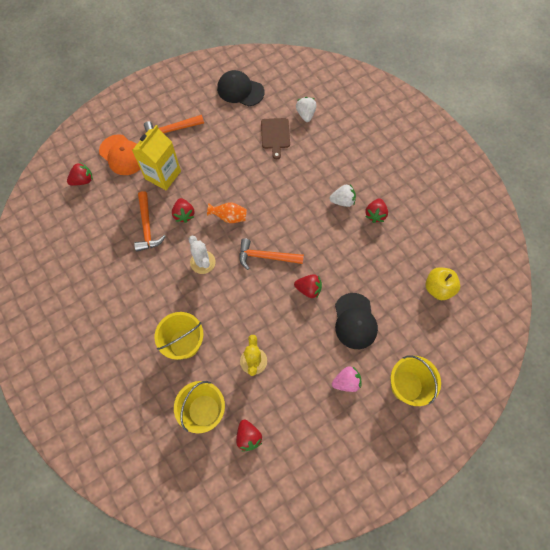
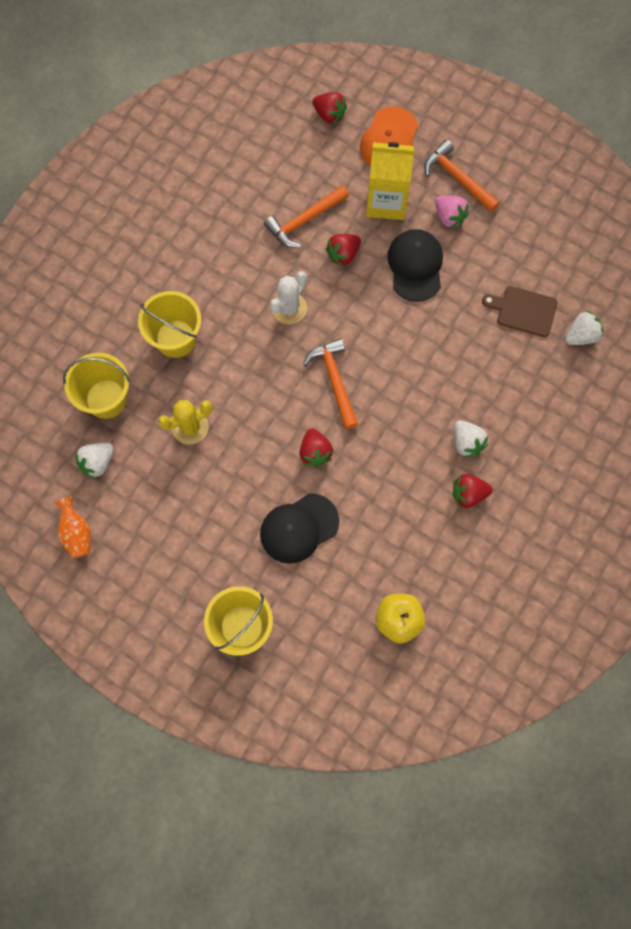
camera: 65 degrees right, 5 degrees up
(229, 217) = (367, 310): orange vase -> orange vase (76, 533)
(240, 90) = (571, 232): black cap -> black cap (415, 266)
(248, 437) = (97, 462): red strawberry -> white strawberry
(275, 135) = (523, 311): brown cutting board -> brown cutting board turned 45 degrees clockwise
(346, 382) = (214, 549): pink strawberry -> pink strawberry (449, 217)

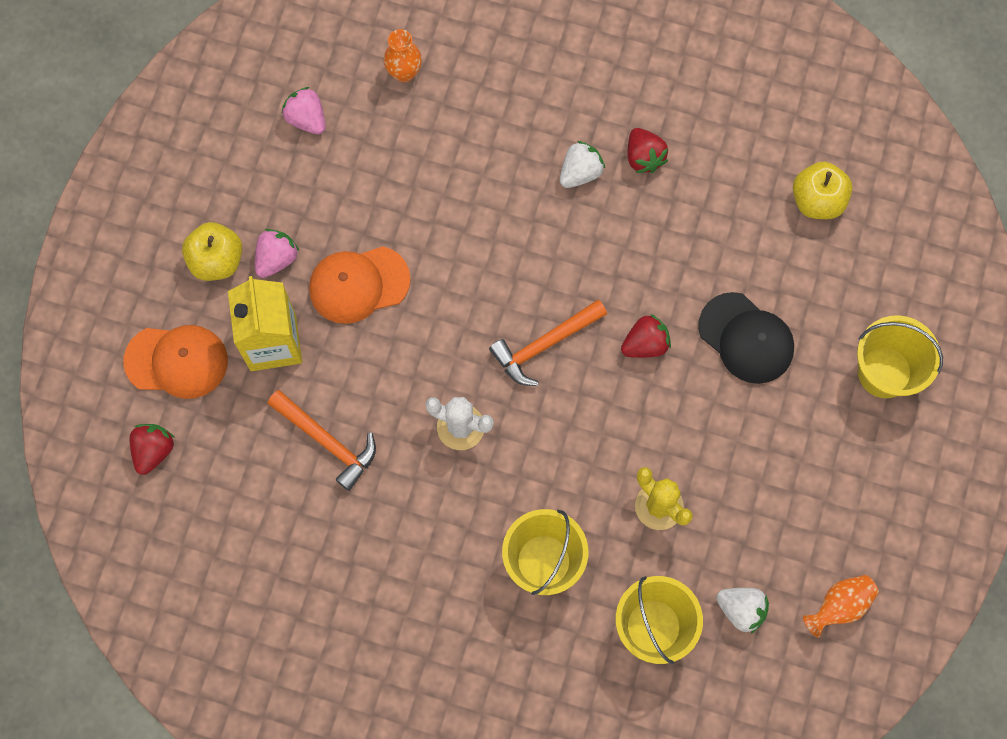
camera: 105 degrees left, 0 degrees up
(343, 254) = (365, 378): red strawberry -> none
(415, 266) = (358, 284): black cap -> orange cap
(457, 178) = (217, 260): orange hammer -> yellow apple
(523, 311) = (388, 143): brown cutting board -> none
(556, 259) = (307, 119): none -> pink strawberry
(581, 335) = (404, 72): white strawberry -> orange vase

